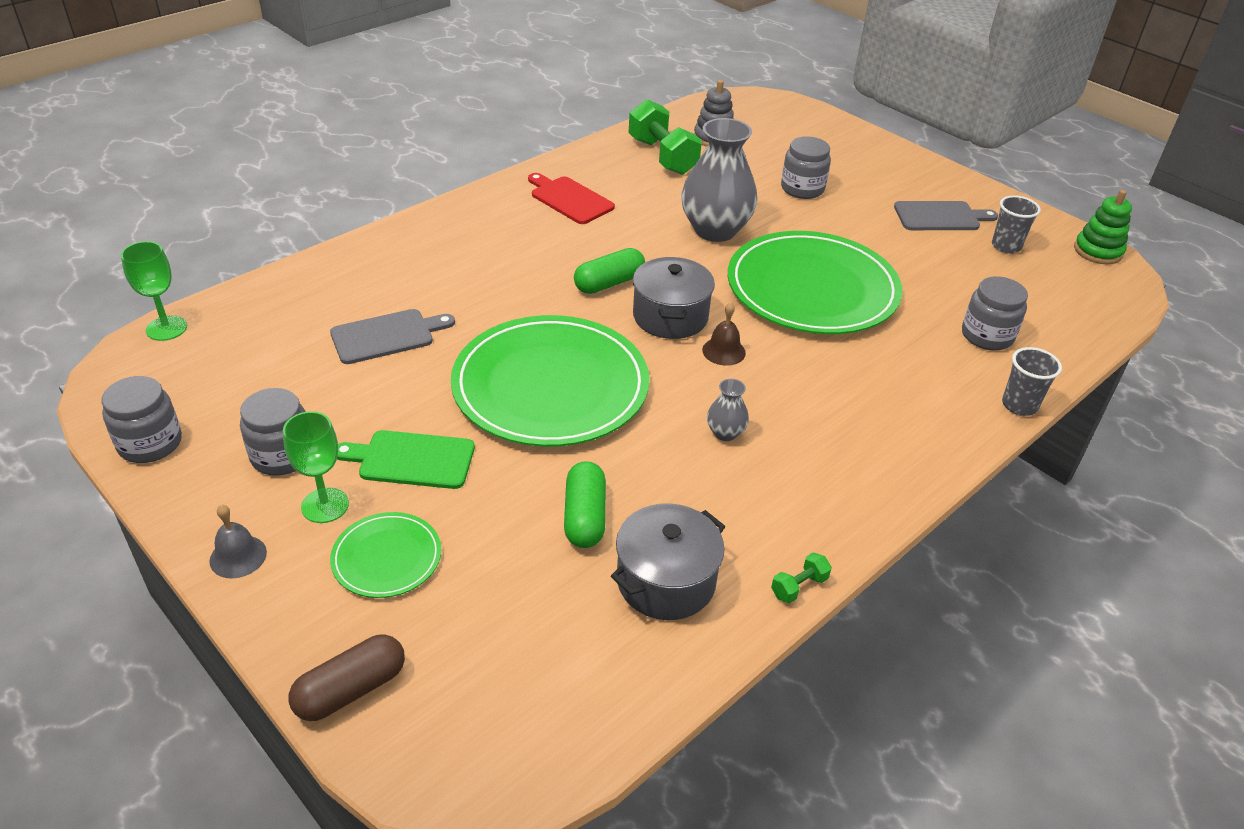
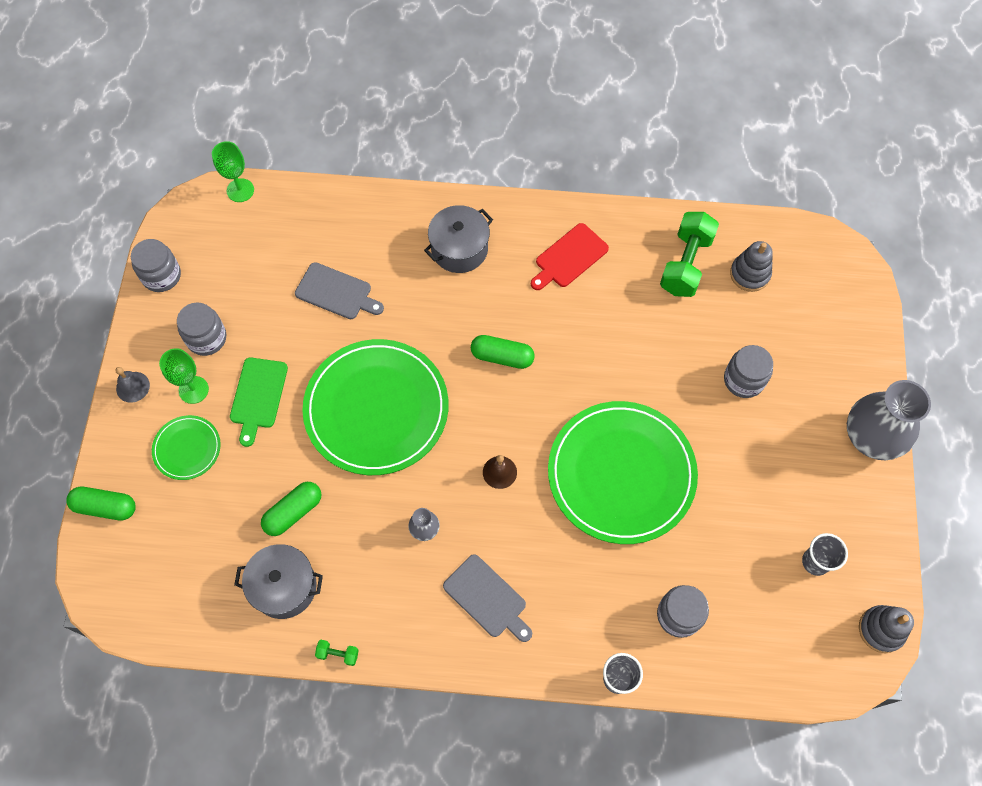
camera: 50 degrees right, 25 degrees up
(351, 689) = (105, 507): brown capsule -> green capsule
(411, 459) = (258, 396): green cutting board -> green cutting board turned 135 degrees counterclockwise
(569, 199) = (569, 257): red cutting board -> red cutting board turned 135 degrees counterclockwise
(670, 316) = (503, 417): grey pot -> grey pot (459, 249)
(715, 230) = (627, 367): grey vase -> grey vase (871, 437)
(940, 217) = (808, 493): grey cutting board -> grey cutting board (487, 598)
(1098, 251) = (881, 629): green stacking toy -> grey stacking toy

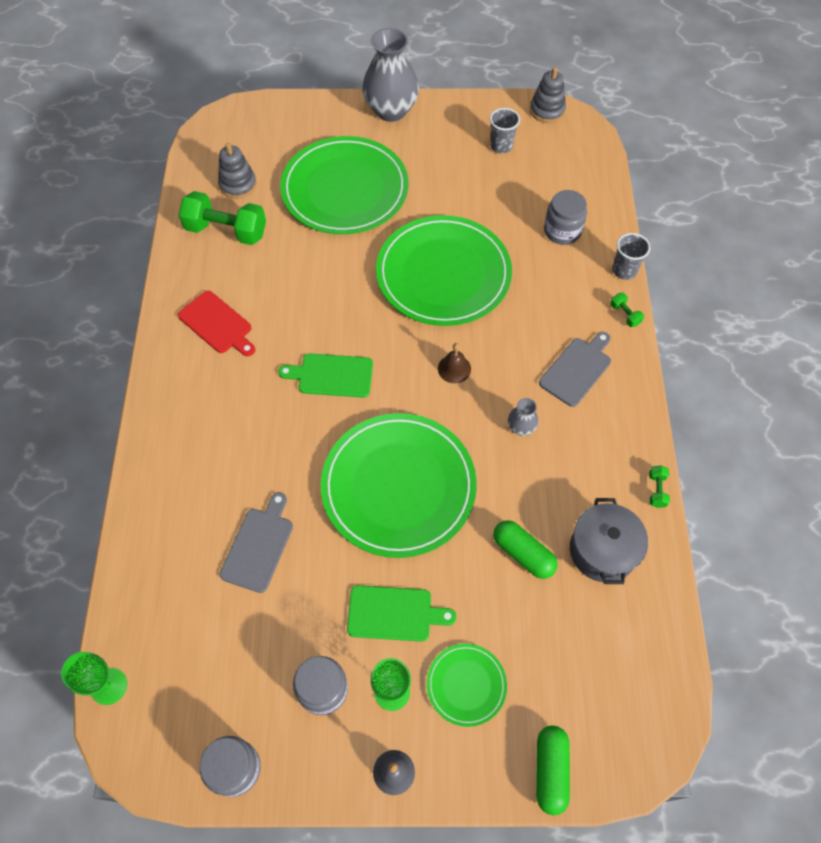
camera: 95 degrees left, 5 degrees down
(459, 249) = (204, 425): grey pot -> none
(502, 356) = (331, 375): green capsule -> green cutting board
(555, 666) = (625, 314): none -> green dumbbell
(743, 380) = (345, 189): grey jar -> green plate

